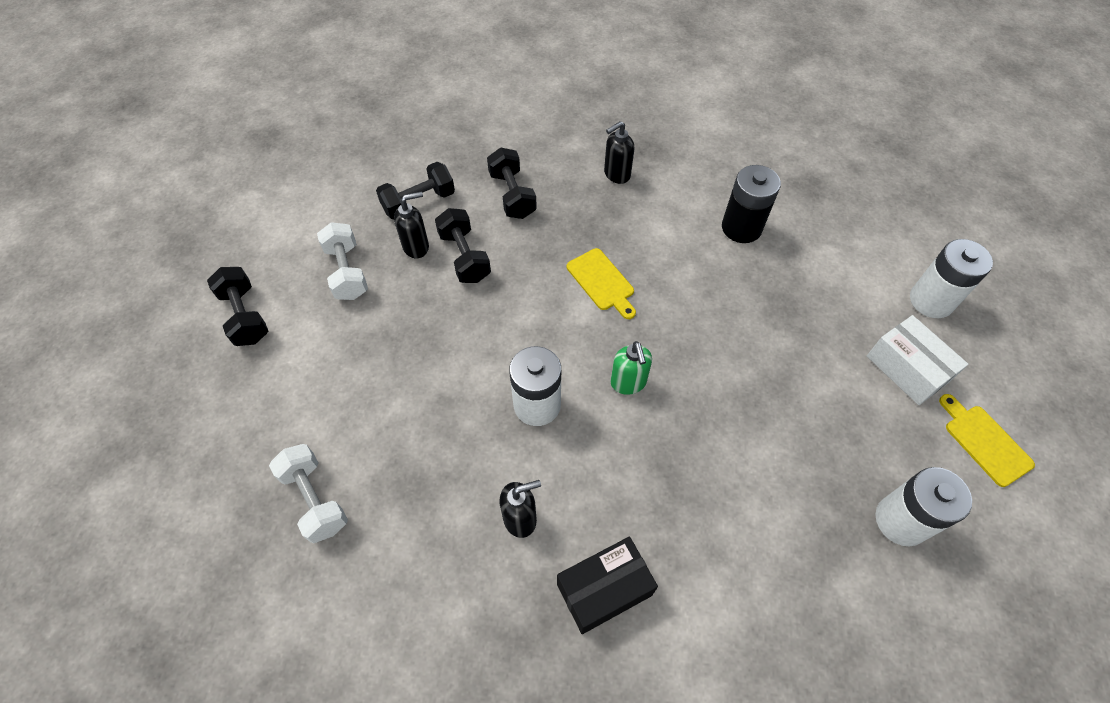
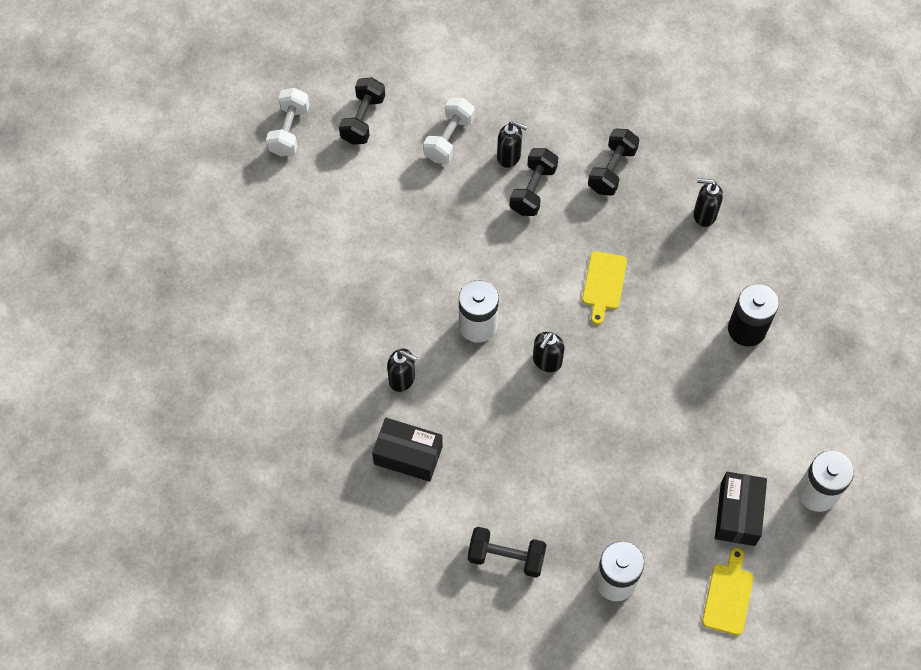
camera: 45 degrees right, 5 degrees up
(315, 499) = (306, 270): white dumbbell -> white dumbbell (289, 131)
(419, 202) = (543, 124): black dumbbell -> black dumbbell (506, 557)
(628, 383) = (546, 361): green soap dispenser -> black soap dispenser
(907, 369) = (737, 514): white box -> black box

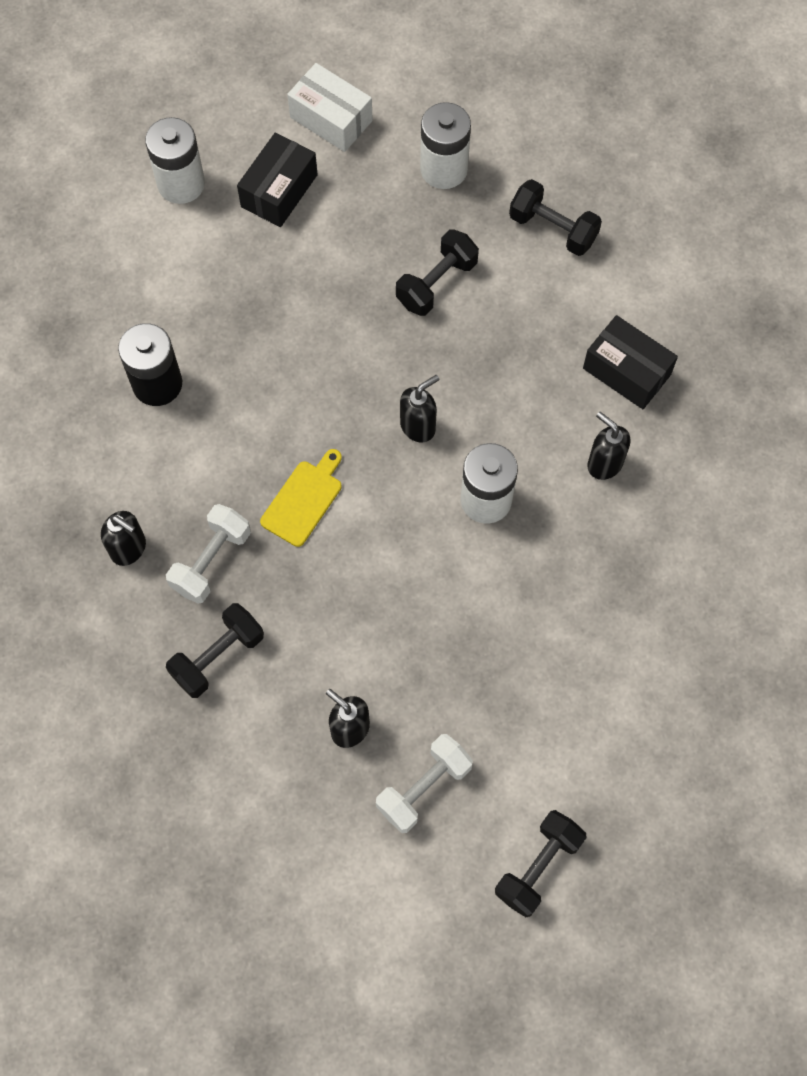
camera: 160 degrees left, 5 degrees up
(289, 131) = (653, 887): white dumbbell -> white dumbbell (211, 561)
(533, 190) = (338, 664): black dumbbell -> black dumbbell (436, 283)
(728, 595) = (331, 119): yellow cutting board -> white box

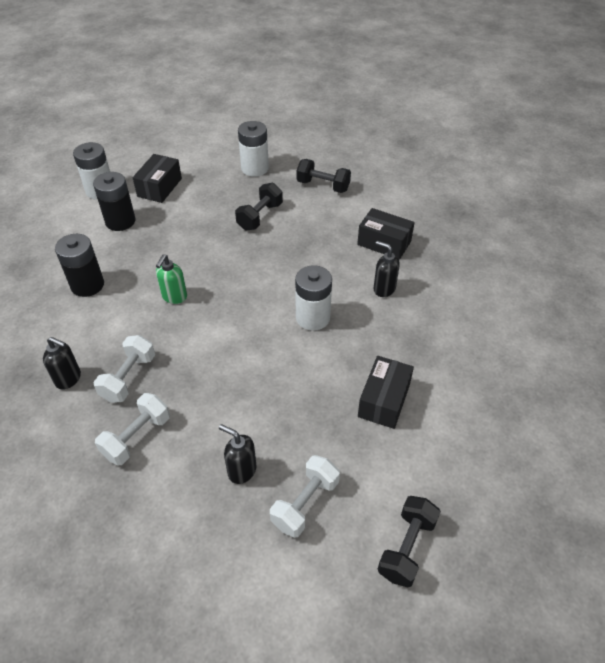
camera: 10 degrees left, 20 degrees down
(211, 259) = (120, 221): none -> black battery
(218, 656) = (137, 437): black dumbbell -> white dumbbell
(285, 427) = (174, 297): none -> green soap dispenser
(304, 500) = (191, 334): yellow cutting board -> none
(331, 119) = (187, 155): white box -> none
(418, 426) = (261, 285): black soap dispenser -> none
(559, 657) = (384, 400): none -> black box

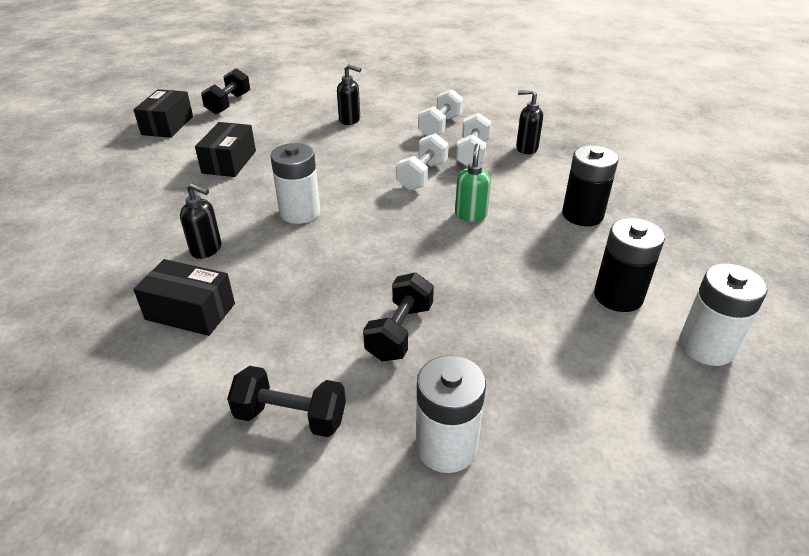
camera: 170 degrees right, 10 degrees down
(159, 187) = (608, 368): black box -> black box (167, 125)
(305, 503) = (299, 112): white dumbbell -> white dumbbell (422, 176)

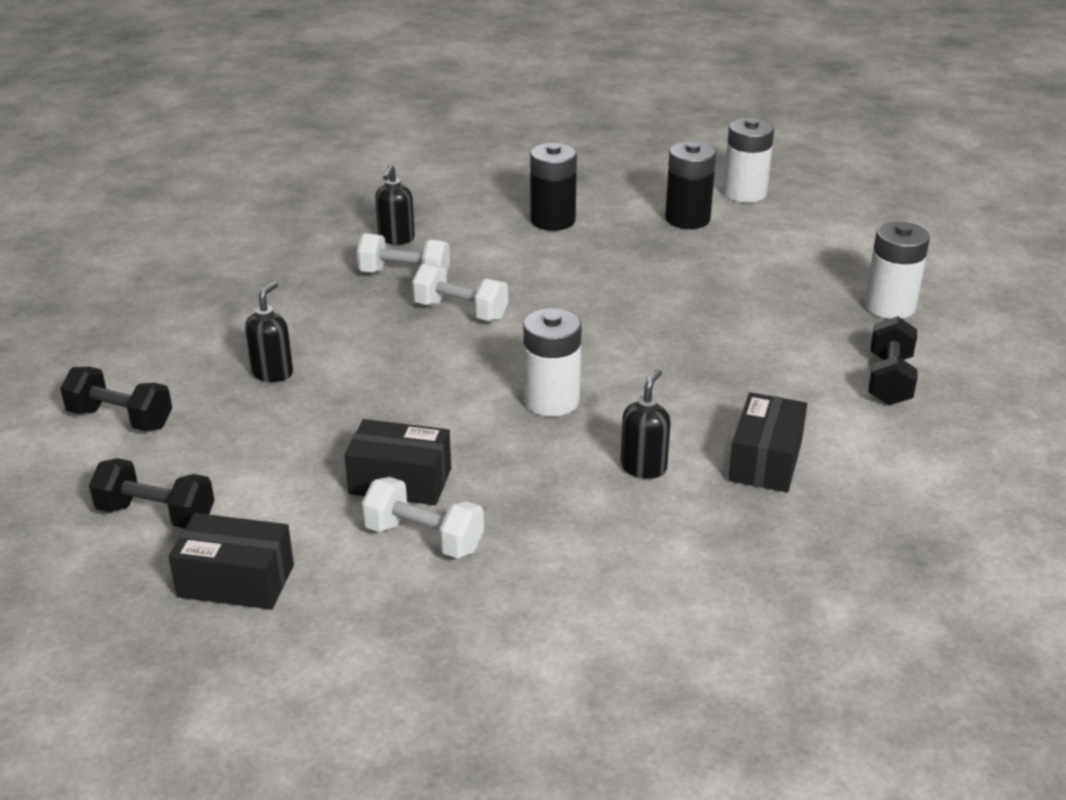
camera: 90 degrees left, 5 degrees down
(400, 332) = (764, 327): black dumbbell -> black dumbbell (121, 419)
(440, 126) = (317, 296): white dumbbell -> white dumbbell (424, 538)
(470, 214) = (553, 282): green soap dispenser -> none

